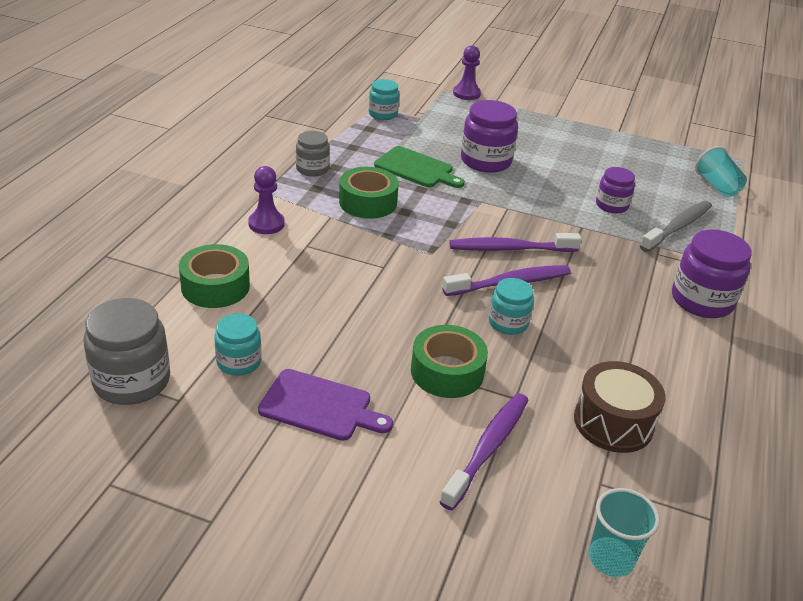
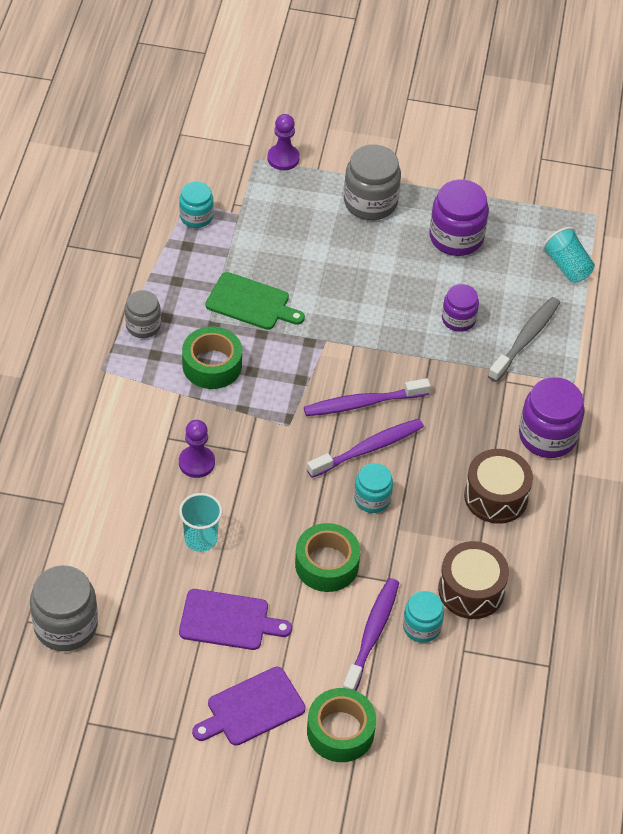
camera: 10 degrees left, 15 degrees up
(215, 286) = (99, 507): green tape -> green tape (340, 731)
(239, 362) = (148, 588): turquoise jar -> turquoise jar (421, 627)
(266, 224) = (120, 416): purple pawn -> purple pawn (196, 463)
(321, 503) = (252, 708): none -> purple cutting board
(486, 161) = (321, 275): purple jar -> purple jar (456, 237)
(537, 126) = (370, 202): none -> grey jar
(611, 558) = (474, 713): turquoise cup -> turquoise cup (200, 539)
(645, 341) = (496, 496): none -> brown drum

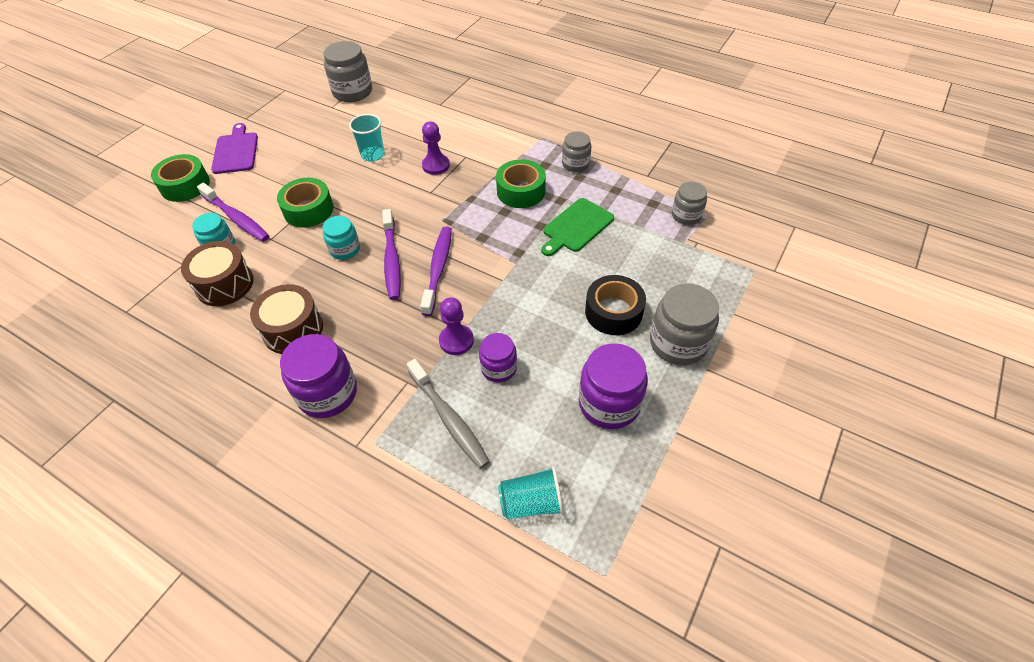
camera: 115 degrees right, 0 degrees up
(196, 216) = (686, 215): turquoise jar -> grey jar
(228, 621) = (303, 154): purple cutting board -> none
(283, 158) = (752, 290): purple pawn -> purple pawn (456, 341)
(355, 252) = (613, 312): none -> black tape

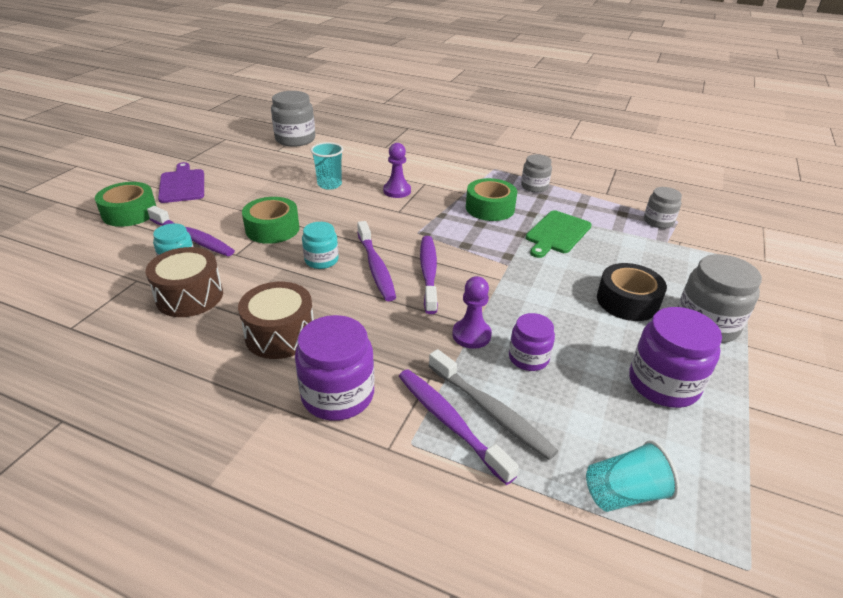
camera: 10 degrees left, 15 degrees down
(411, 427) = (450, 422): none -> purple toothbrush

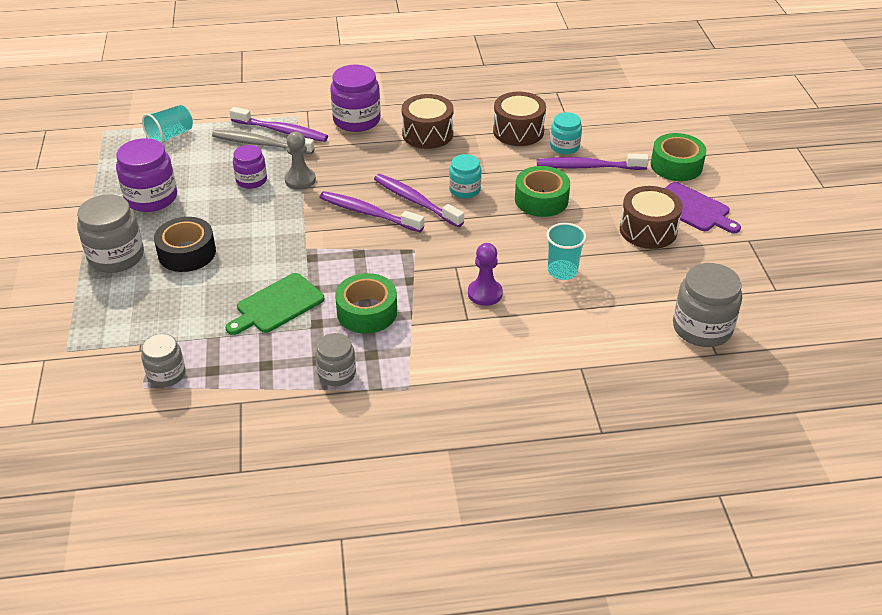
camera: 150 degrees right, 5 degrees up
(235, 184) = (648, 230): none -> brown drum
(428, 273) = (368, 213): purple toothbrush -> purple toothbrush turned 150 degrees clockwise
(471, 335) = (300, 180): purple pawn -> grey pawn
(557, 233) = (277, 305): green cutting board -> green cutting board turned 135 degrees counterclockwise

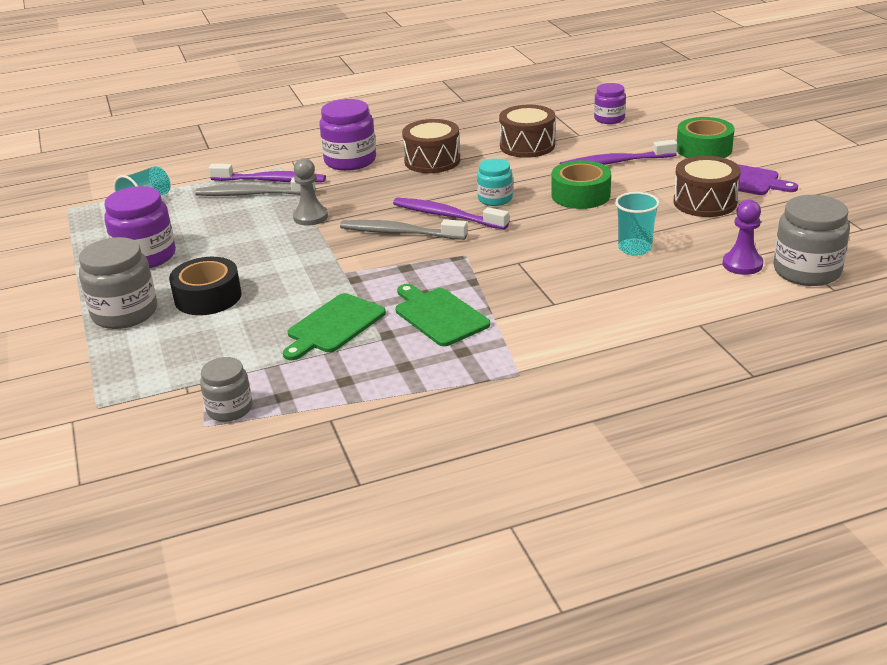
camera: 10 degrees left, 10 degrees down
(251, 180) = (255, 225): purple jar -> purple jar (609, 119)
(337, 373) = (431, 374): grey jar -> none
(367, 312) = (439, 315): green tape -> green cutting board
(368, 213) = (400, 233): purple toothbrush -> grey toothbrush
(485, 293) = (562, 279): purple pawn -> purple pawn (742, 264)
(564, 146) = (582, 151): turquoise jar -> none

